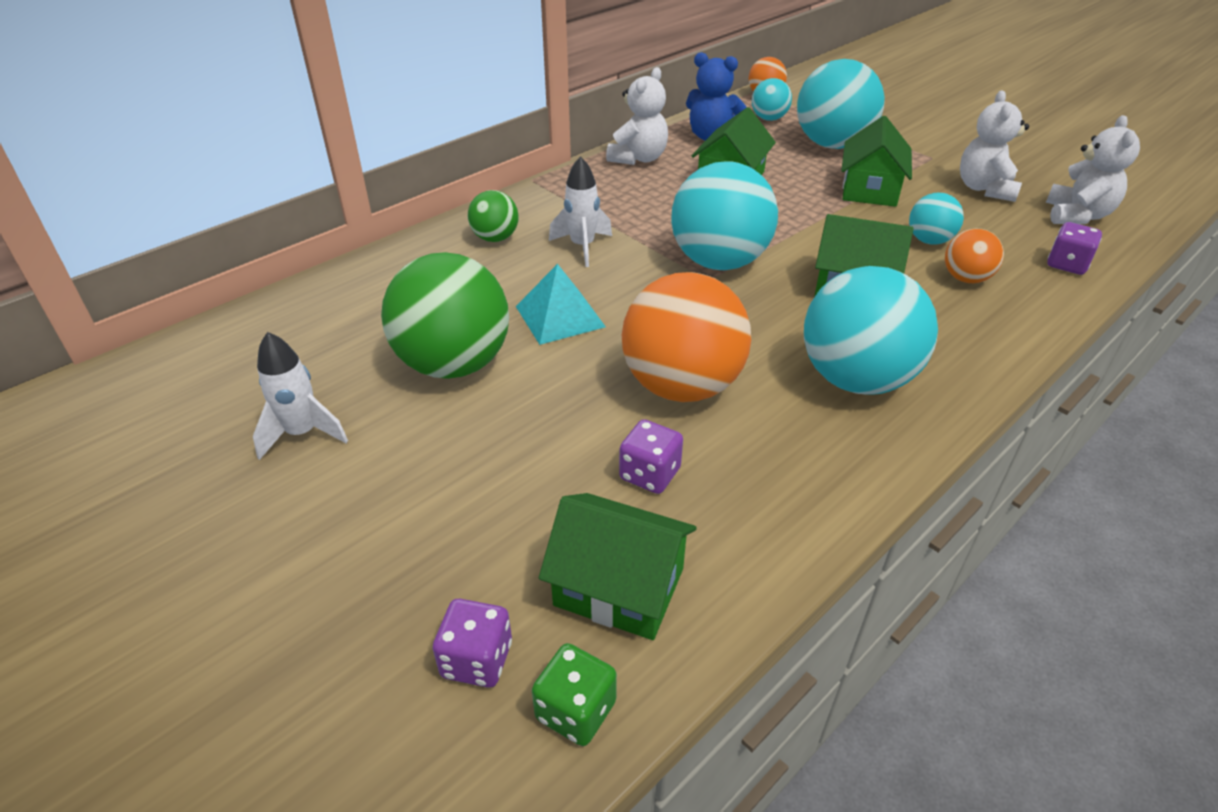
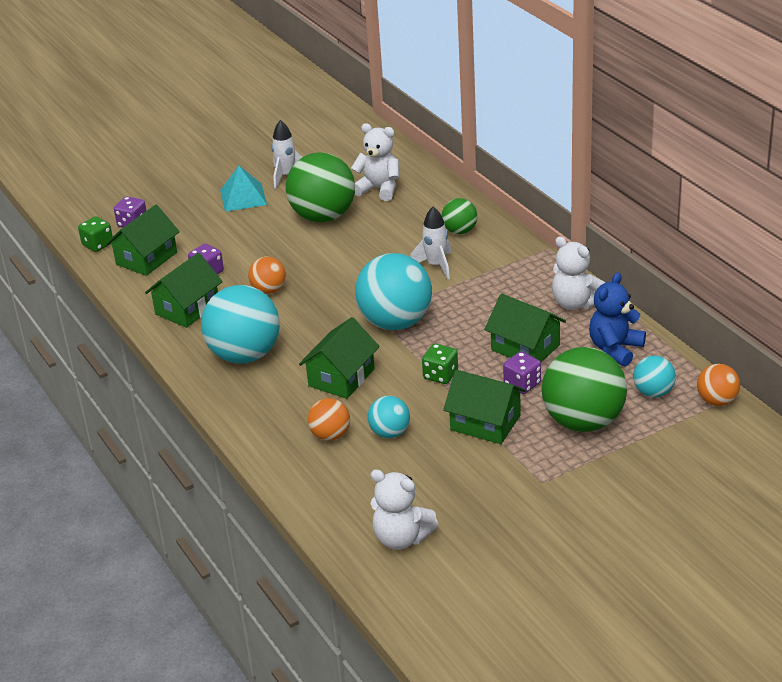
camera: 105 degrees right, 5 degrees down
(560, 316) = (355, 253): turquoise pyramid -> turquoise pyramid (243, 197)
(682, 386) = (269, 290): orange ball -> orange ball, size x0.51
(767, 475) = (187, 308): none -> green house
(807, 221) = (440, 375): none -> green dice
(832, 145) = (583, 421): turquoise ball -> green ball
(984, 189) = (467, 496): white teddy bear -> white teddy bear (379, 189)
(1067, 264) = (329, 498): purple dice -> purple dice (522, 384)

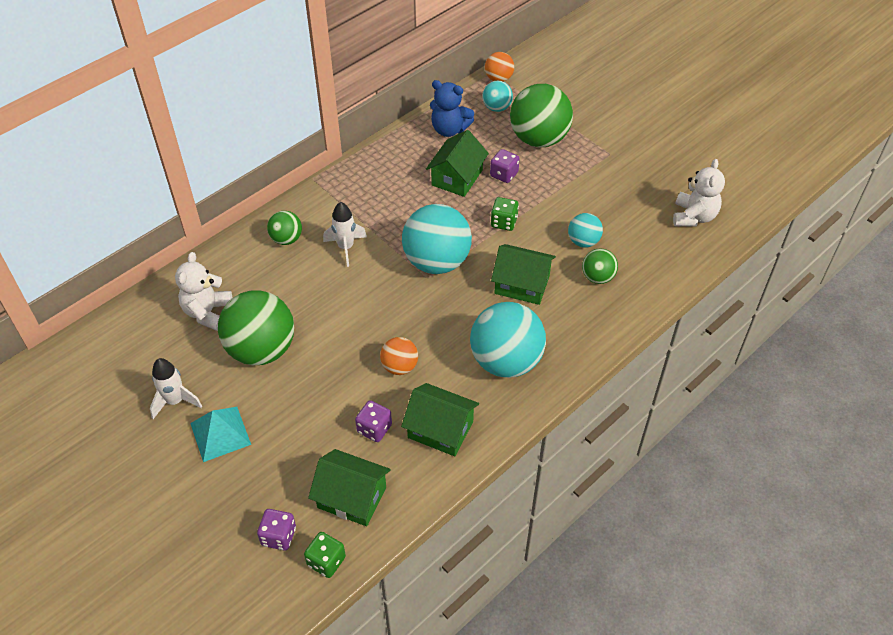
camera: 105 degrees left, 15 degrees up
(330, 435) = (597, 277): orange ball -> green ball
(485, 423) = (555, 189): green house -> none
(576, 303) = (392, 155): white teddy bear -> none

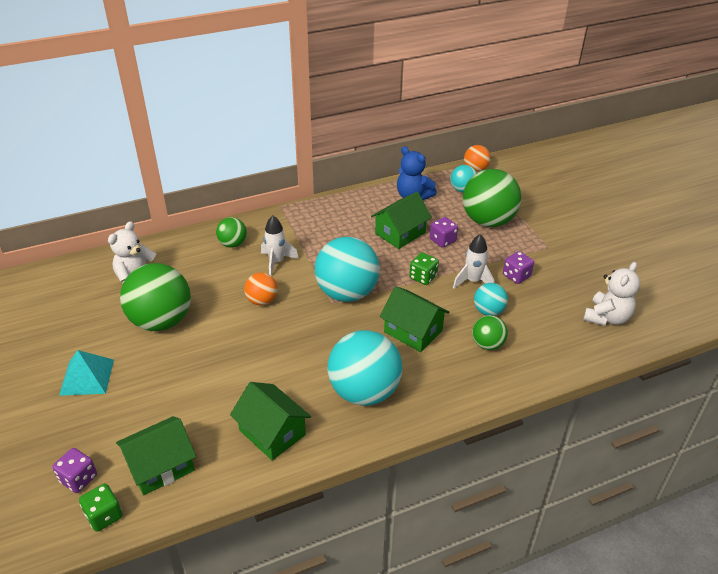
camera: 20 degrees right, 10 degrees down
(175, 401) = (69, 341): white rocket -> white rocket (473, 281)
(352, 497) = (160, 466): green house -> green house turned 75 degrees counterclockwise
(374, 429) = (215, 413): purple dice -> purple dice (516, 276)
(399, 367) = (267, 368): orange ball -> orange ball (262, 301)

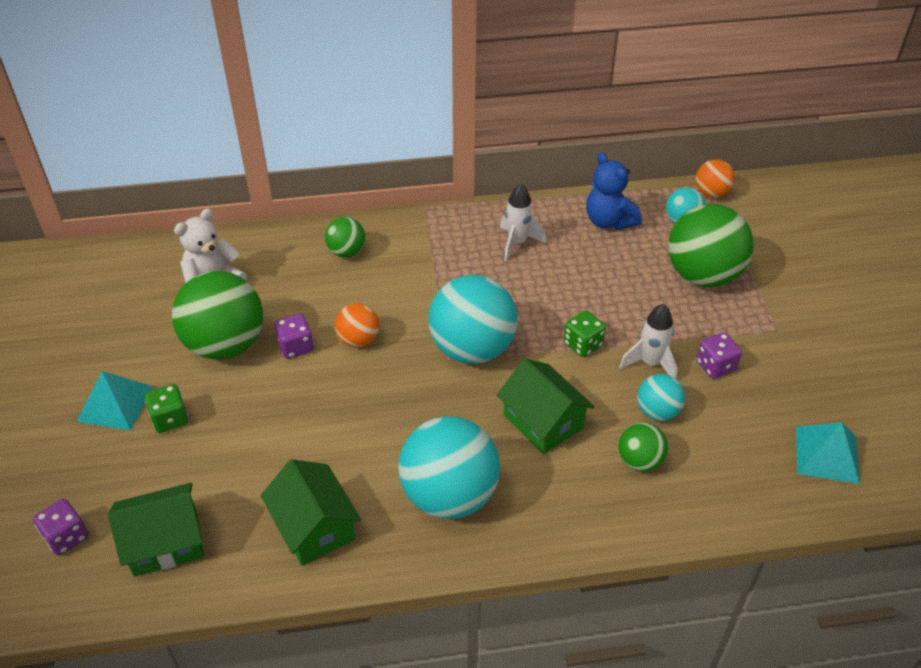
camera: 15 degrees right, 5 degrees up
(104, 516) = (81, 592): green dice -> green dice (170, 419)
(276, 262) = (394, 288): white rocket -> white rocket (517, 243)
(400, 233) = (573, 273): green house -> none
(442, 240) = (628, 294): purple dice -> purple dice (296, 347)
(606, 317) = (827, 454): white teddy bear -> turquoise pyramid

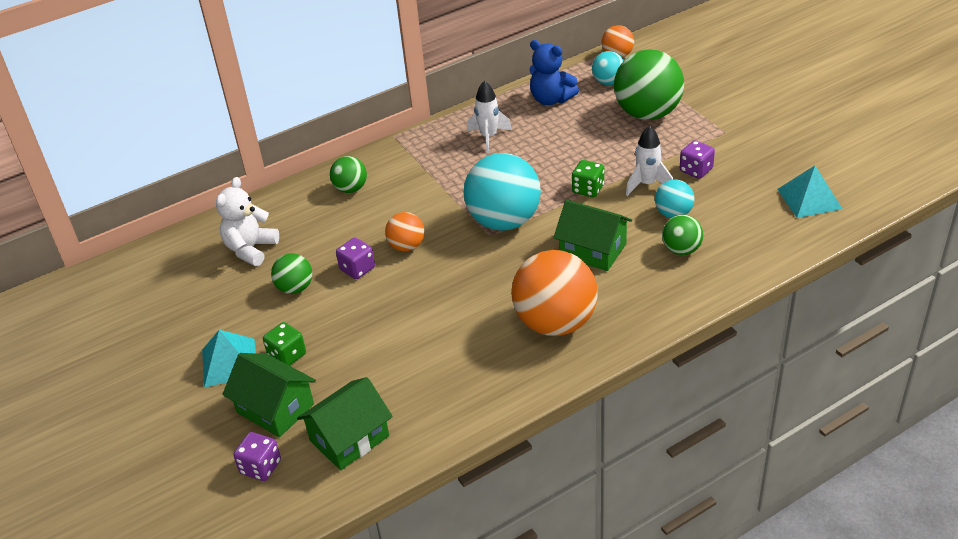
camera: 20 degrees left, 5 degrees down
(225, 345) = (295, 288): green ball -> green ball, size x0.51
(314, 527) = (464, 382): green house -> green house (275, 408)
(449, 495) = (555, 323): turquoise ball -> orange ball

